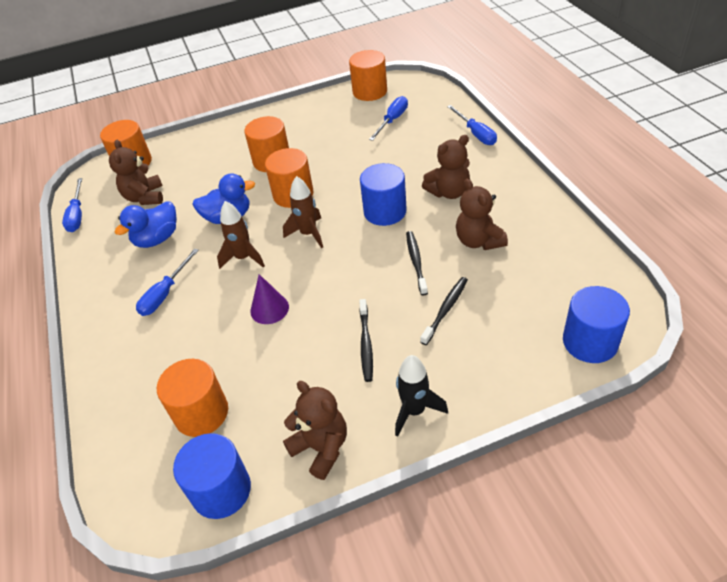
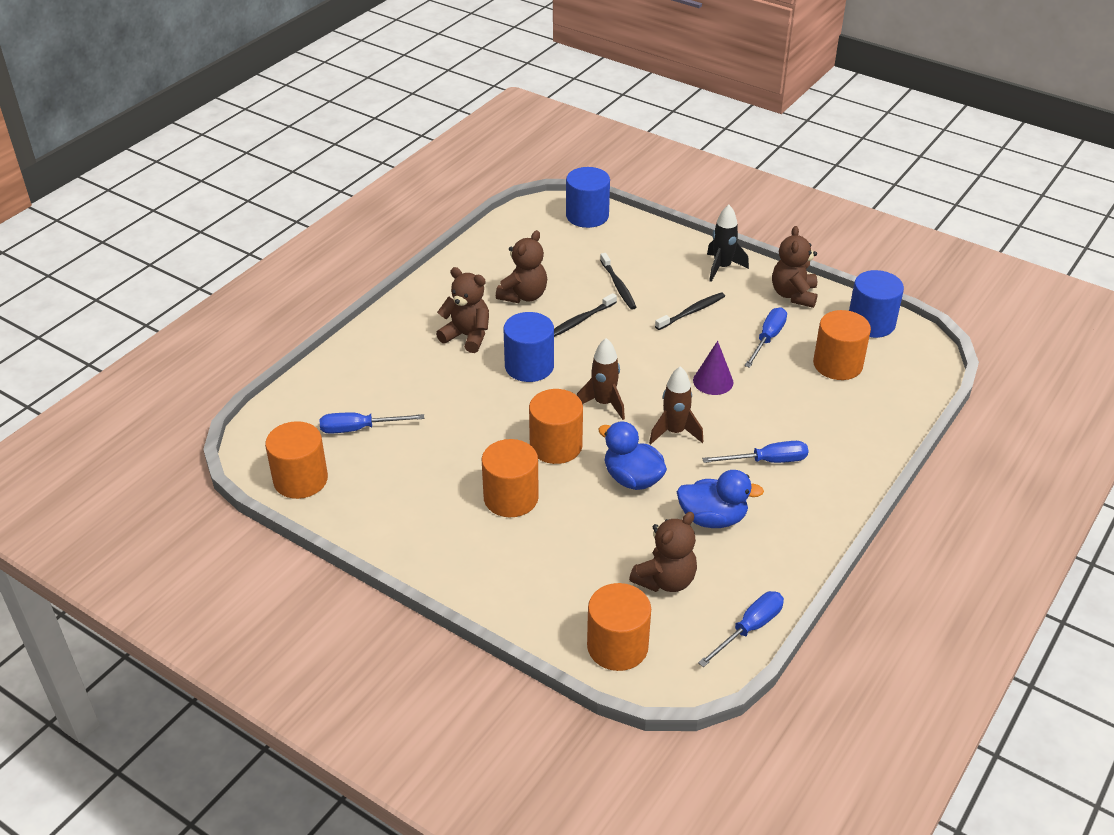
camera: 130 degrees left, 5 degrees down
(446, 309) = (618, 286): black toothbrush -> black toothbrush turned 105 degrees counterclockwise
(475, 134) = (350, 353): blue screwdriver -> blue screwdriver (767, 339)

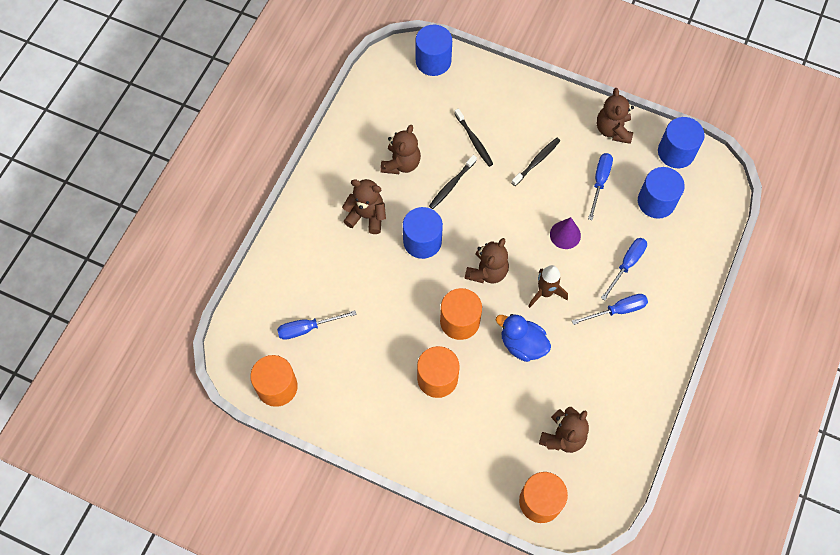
camera: 10 degrees left, 25 degrees up
(604, 403) = (487, 271): brown rocket -> brown teddy bear
(712, 518) = (586, 373): blue duck -> none
(722, 267) = (552, 107): black rocket -> none
(749, 629) = (627, 470): blue screwdriver -> blue screwdriver (626, 265)
(837, 364) = (656, 201): orange cylinder -> blue cylinder

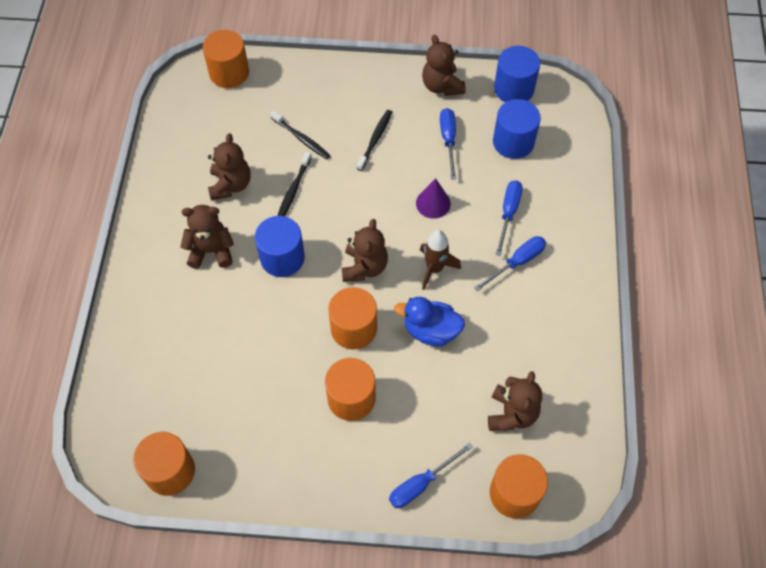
camera: 20 degrees left, 5 degrees down
(308, 328) = (184, 393): blue screwdriver -> blue screwdriver (421, 484)
(433, 61) = (229, 73): blue cylinder -> orange cylinder

